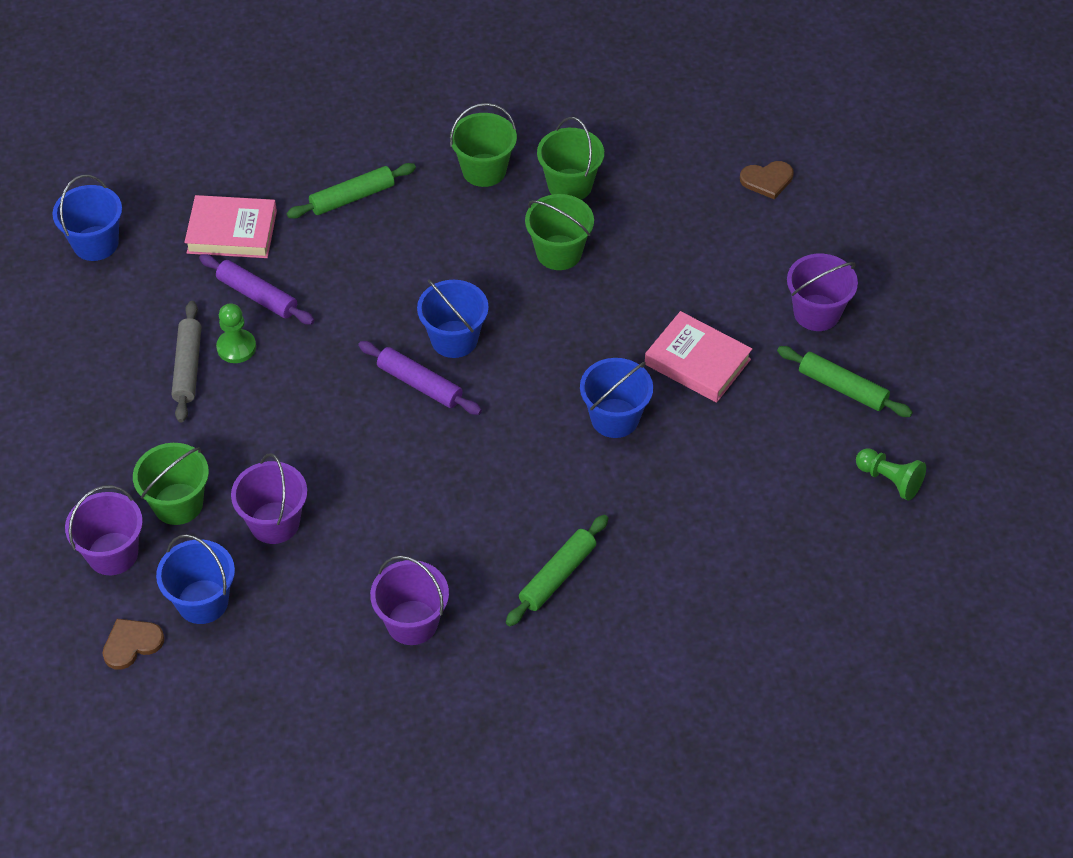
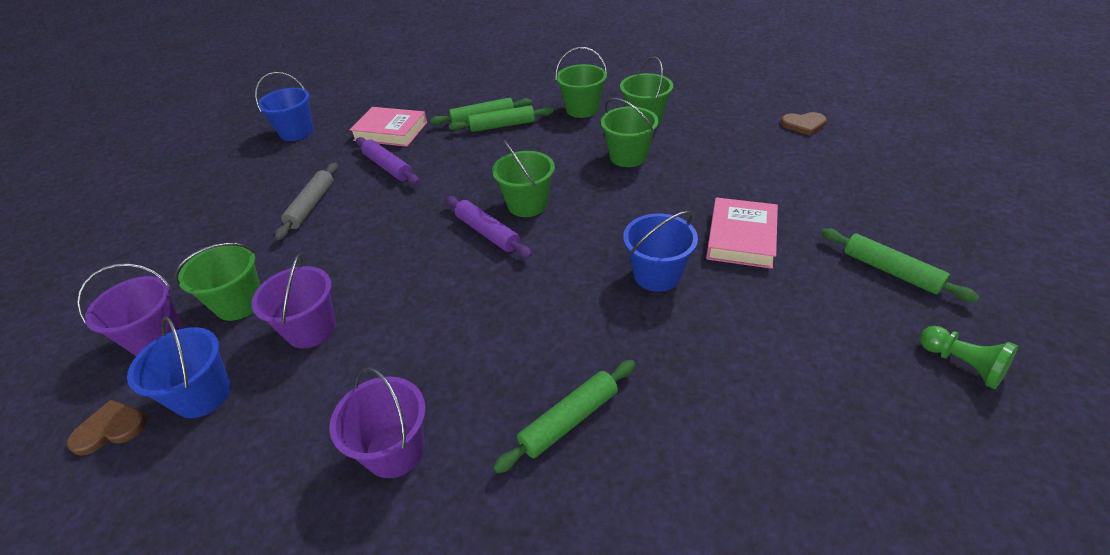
camera: 15 degrees right, 10 degrees down
(236, 347) = (355, 196): green pawn -> none
(384, 210) = (502, 126): none -> green rolling pin
(454, 339) = (527, 204): blue bucket -> green bucket
(697, 362) = (741, 237): pink book -> pink book turned 60 degrees clockwise
(816, 313) = (856, 210): purple bucket -> none

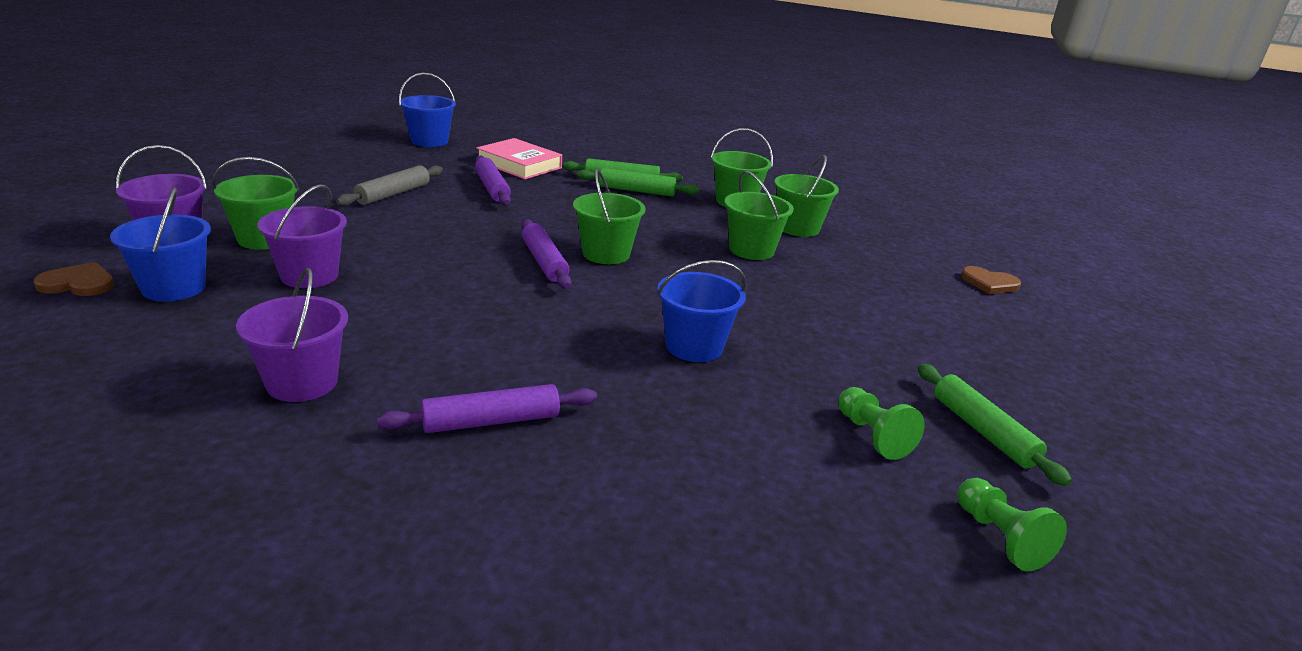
camera: 15 degrees right, 15 degrees down
(569, 420) = (491, 421): green rolling pin -> purple rolling pin
(741, 237) = (821, 348): pink book -> none
(828, 308) = (872, 436): none -> green pawn

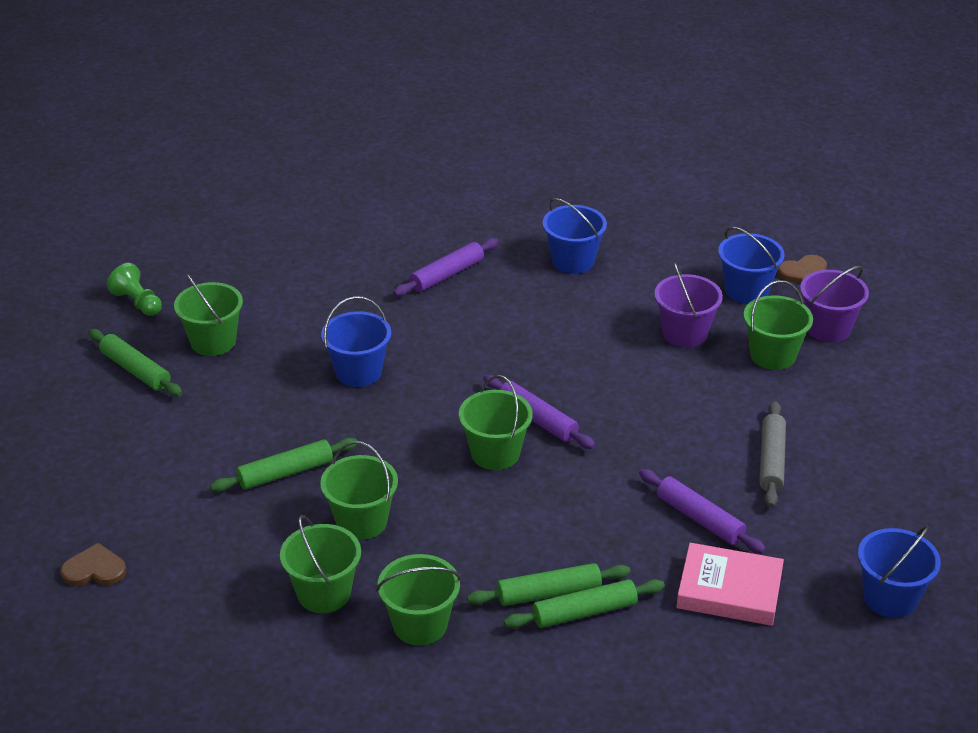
camera: 160 degrees right, 10 degrees up
(302, 382) = (573, 261): purple bucket -> blue bucket
(808, 293) = (285, 473): none -> green rolling pin
(872, 436) = (213, 341): green pawn -> green bucket

